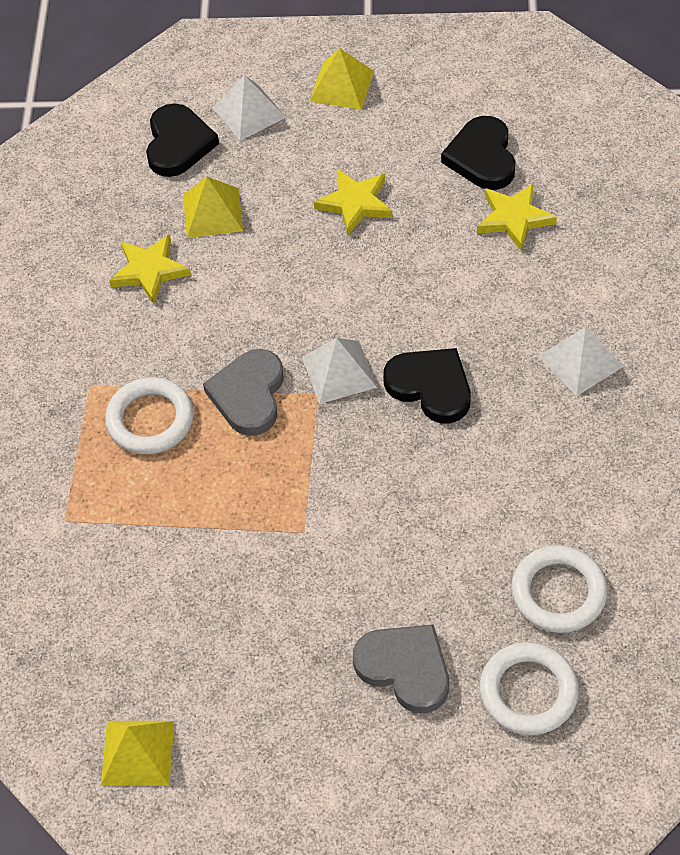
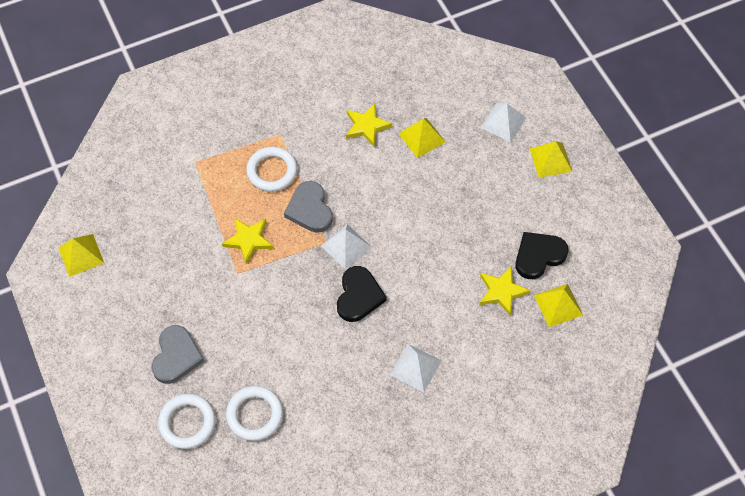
camera: 60 degrees right, 5 degrees up
(178, 144) = (460, 99): black heart -> none
(249, 395) = (310, 209): grey heart -> grey heart turned 90 degrees counterclockwise
(355, 203) = (467, 204): yellow star -> yellow star (248, 240)
(567, 166) = (558, 305): none -> yellow pyramid

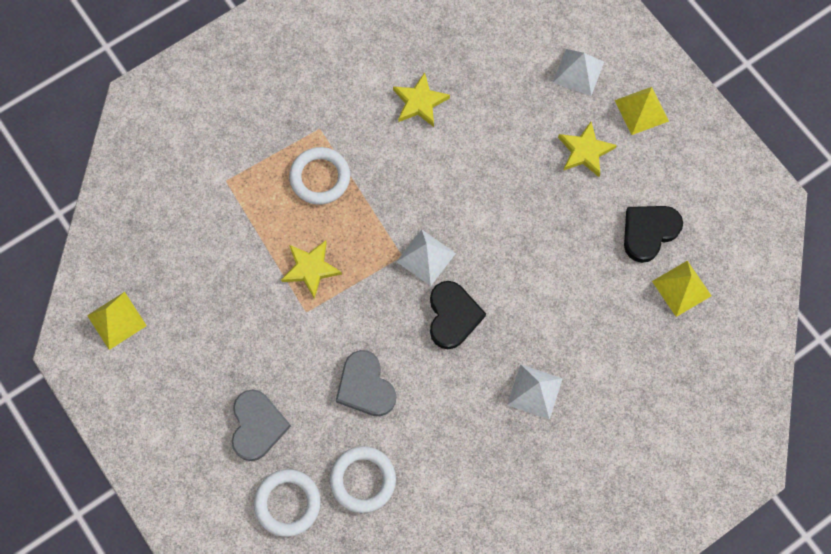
camera: 10 degrees left, 10 degrees up
(310, 209) = (374, 218): grey heart -> grey heart (365, 386)
(422, 137) = (487, 106): yellow pyramid -> none
(502, 291) = (615, 283): yellow star -> yellow star (585, 151)

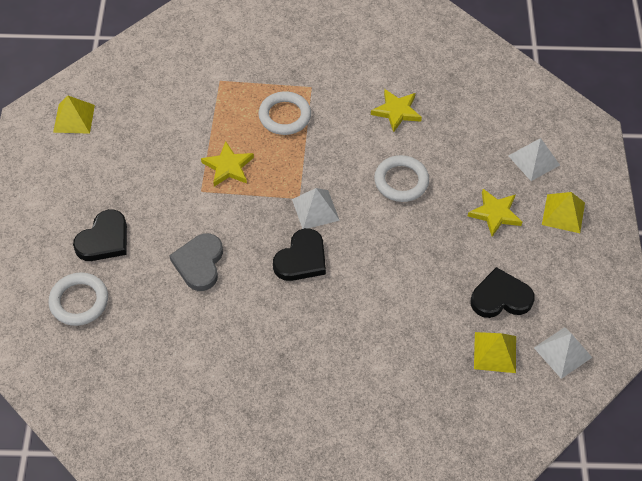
camera: 35 degrees right, 15 degrees down
(257, 426) = (104, 239): grey heart -> black heart
(363, 480) = (143, 322): white ring -> white ring (401, 181)
(535, 391) = (319, 347): white pyramid -> white pyramid (563, 352)

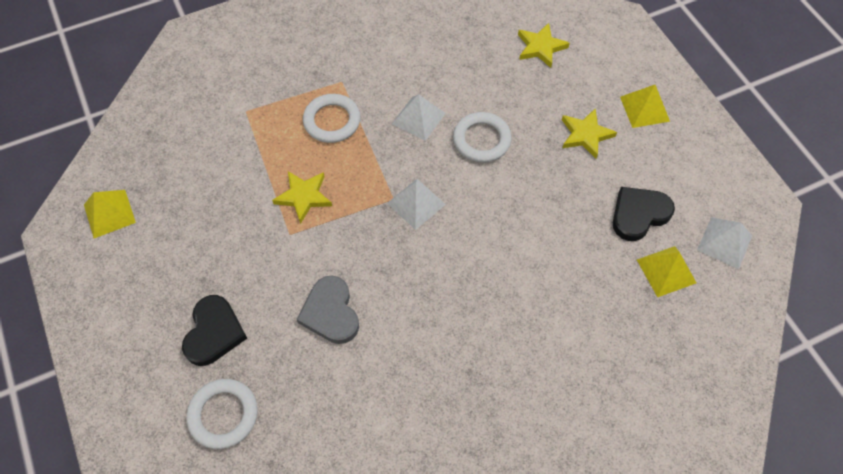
camera: 25 degrees left, 5 degrees up
(301, 259) = (431, 260): black heart -> none
(396, 111) = (437, 73): yellow star -> yellow star (540, 47)
(534, 160) = (589, 69): white pyramid -> white pyramid (418, 118)

